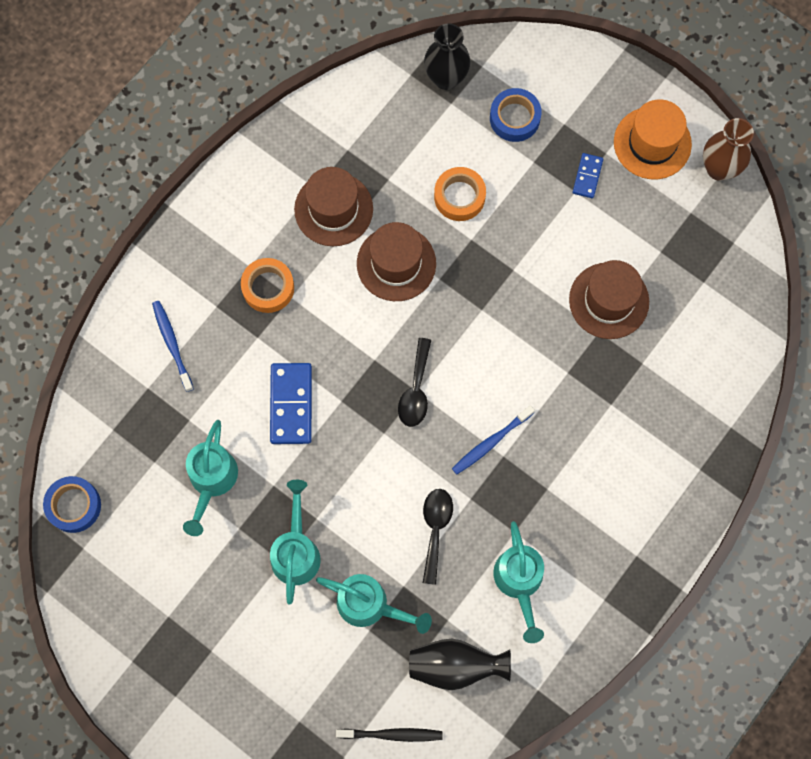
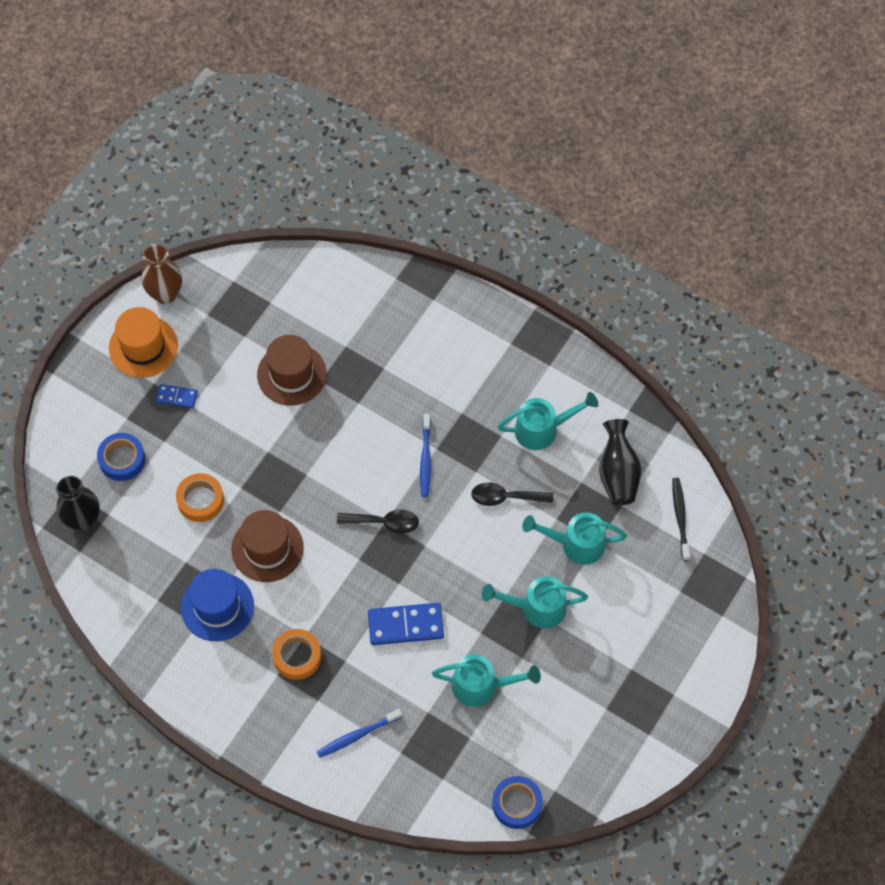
camera: 95 degrees left, 10 degrees down
(333, 209) = (217, 607): brown hat -> blue hat
(370, 605) = (576, 544): turquoise watering can -> turquoise watering can turned 105 degrees counterclockwise
(491, 442) = (425, 459): blue toothbrush -> blue toothbrush turned 45 degrees clockwise

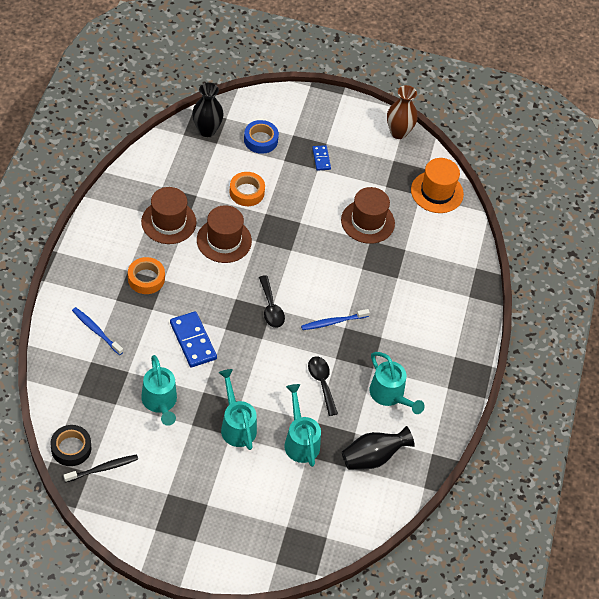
camera: 65 degrees right, 10 degrees down
(143, 347) = (352, 130): orange hat -> orange hat (437, 192)
(217, 607) = (168, 222): blue hat -> brown hat
(517, 804) = (71, 448): blue tape -> black tape
(680, 517) = (351, 512): black toothbrush -> black toothbrush (103, 468)

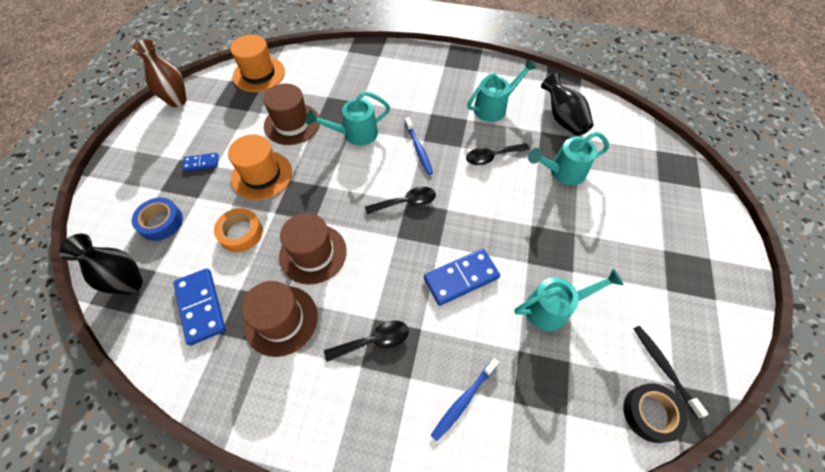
camera: 85 degrees left, 5 degrees up
(146, 279) = (374, 341): orange tape -> black spoon
(184, 173) = (200, 307): none -> blue domino
(237, 425) = (561, 227): turquoise watering can -> turquoise watering can (355, 134)
(306, 202) = (262, 175): none -> orange hat

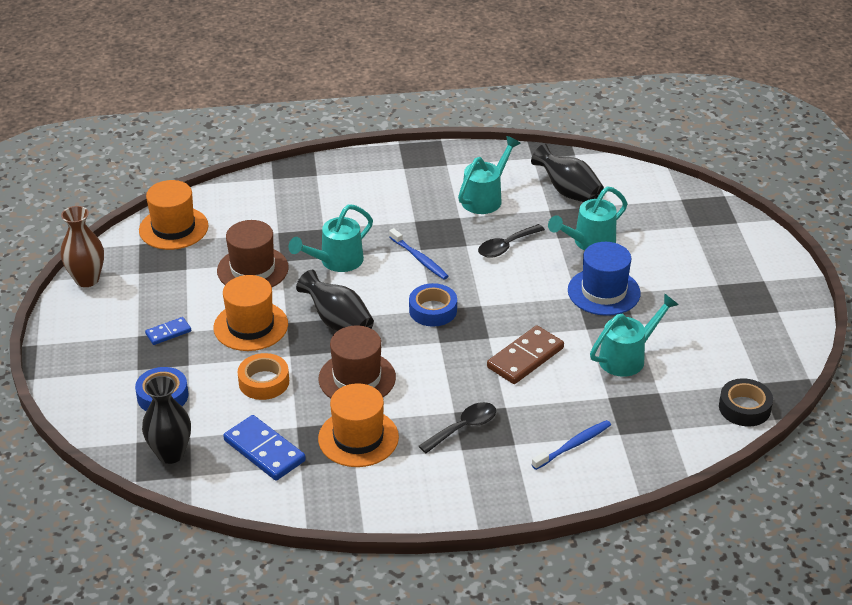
camera: 20 degrees left, 20 degrees down
(281, 320) = (358, 438): brown hat -> orange hat
(327, 191) = (338, 322): none -> black vase
(406, 202) = (433, 310): black spoon -> blue tape
(461, 278) = (525, 358): blue domino -> brown domino
(463, 400) = (573, 445): blue toothbrush -> blue toothbrush turned 150 degrees counterclockwise
(557, 227) = (603, 292): none -> blue hat
(663, 367) = (746, 373): black toothbrush -> none

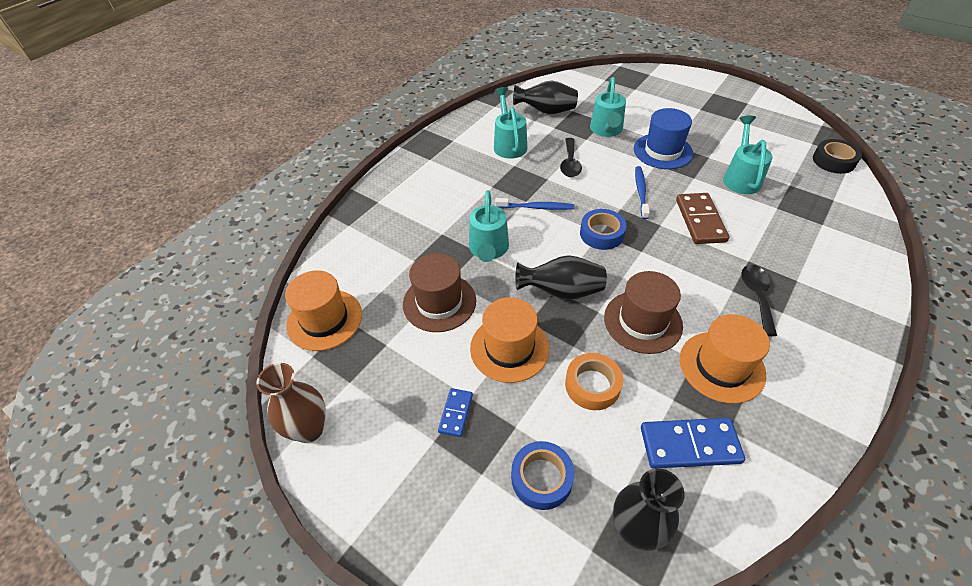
camera: 45 degrees left, 10 degrees up
(573, 445) = (820, 252): blue toothbrush -> blue toothbrush (641, 192)

